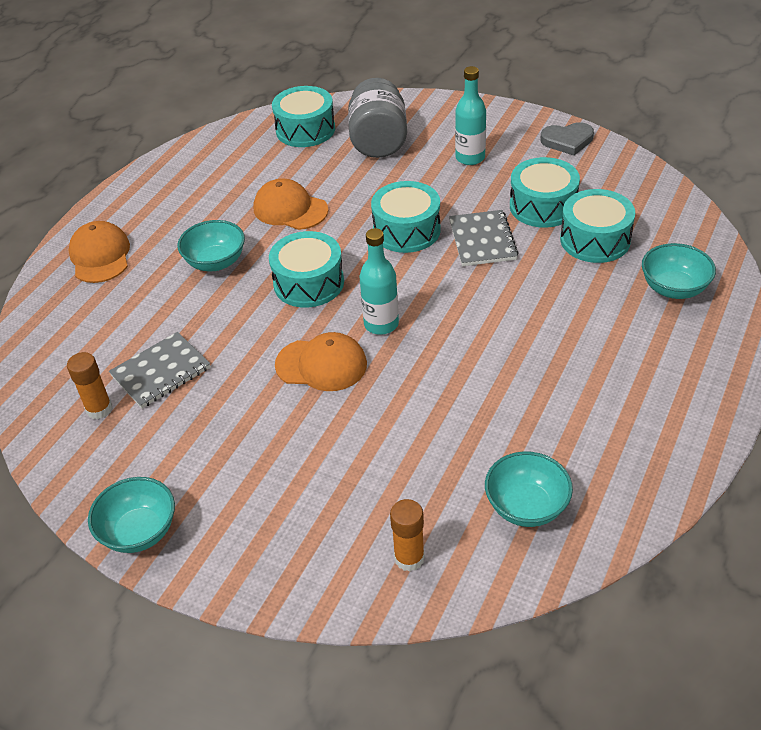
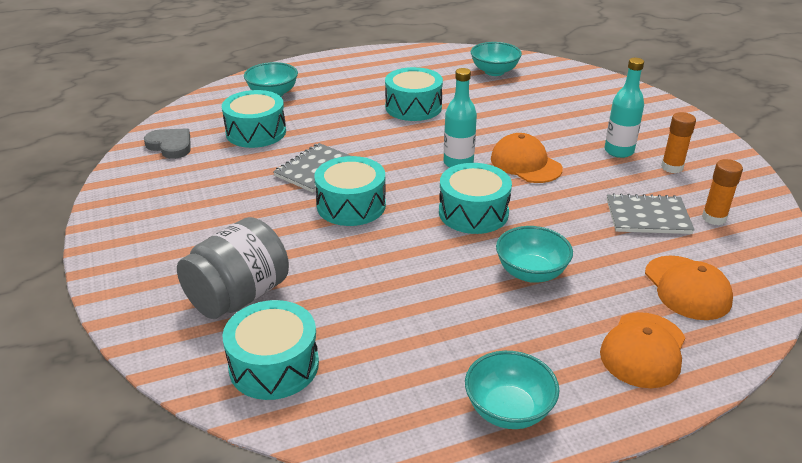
camera: 140 degrees left, 10 degrees down
(139, 531) = (717, 148): turquoise bowl -> turquoise bowl (508, 410)
(290, 209) = (411, 280): orange cap -> orange cap (687, 288)
(409, 558) = (572, 82): orange glue stick -> orange glue stick (672, 167)
(470, 158) = (208, 228): turquoise bottle -> turquoise bottle (619, 151)
(542, 206) = (240, 165): turquoise drum -> turquoise drum (413, 107)
(567, 141) = (125, 194): grey heart -> grey heart (170, 146)

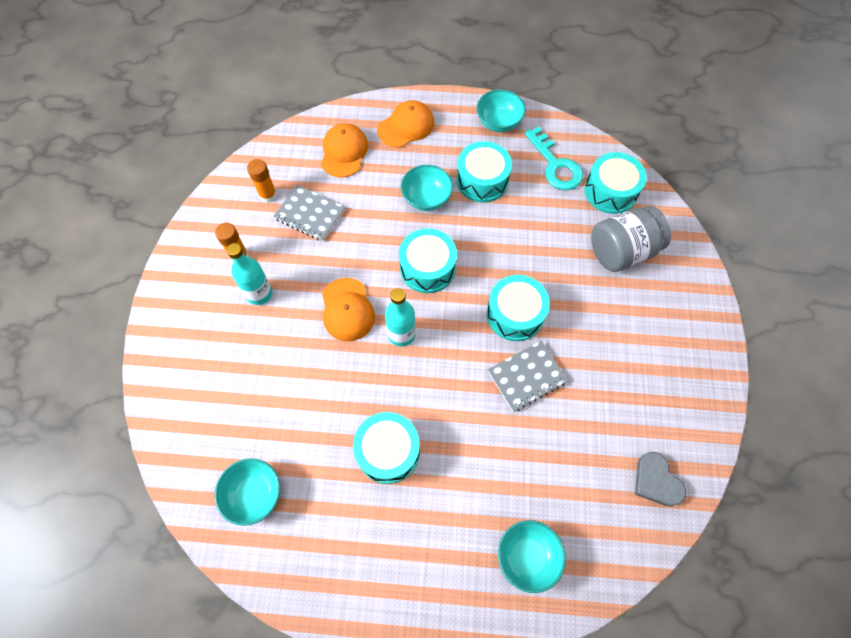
camera: 155 degrees left, 30 degrees up
(256, 132) = (566, 471): turquoise drum -> turquoise drum (482, 180)
(377, 374) = (555, 165): none -> turquoise key

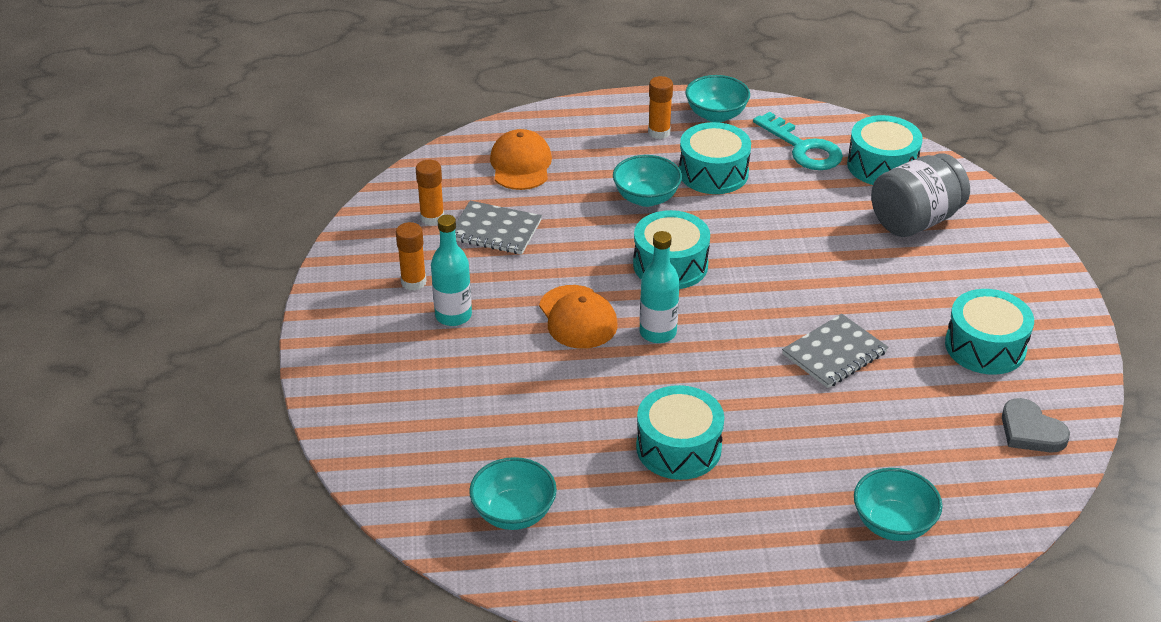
camera: 10 degrees left, 25 degrees down
(406, 126) = (595, 131): orange cap -> none
(452, 134) = (659, 132): none -> orange glue stick
(515, 314) = (799, 296): turquoise drum -> turquoise drum (985, 346)

